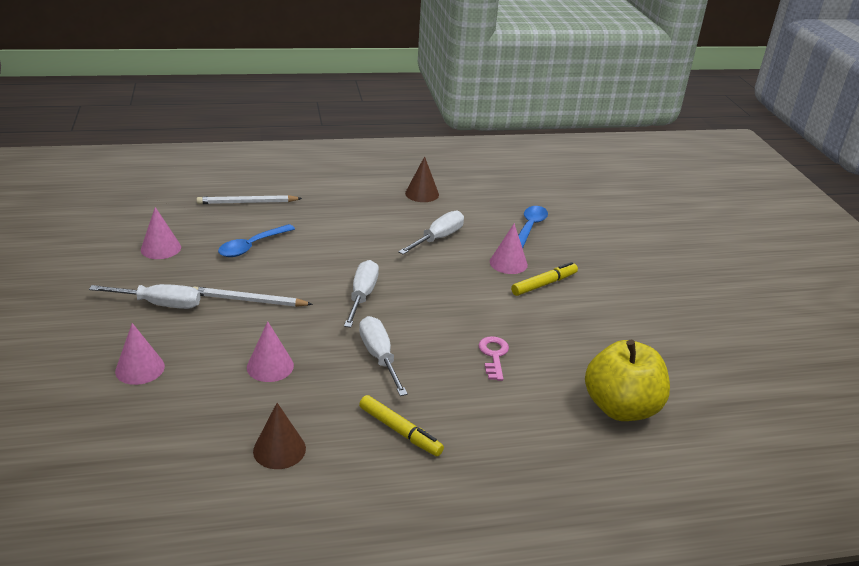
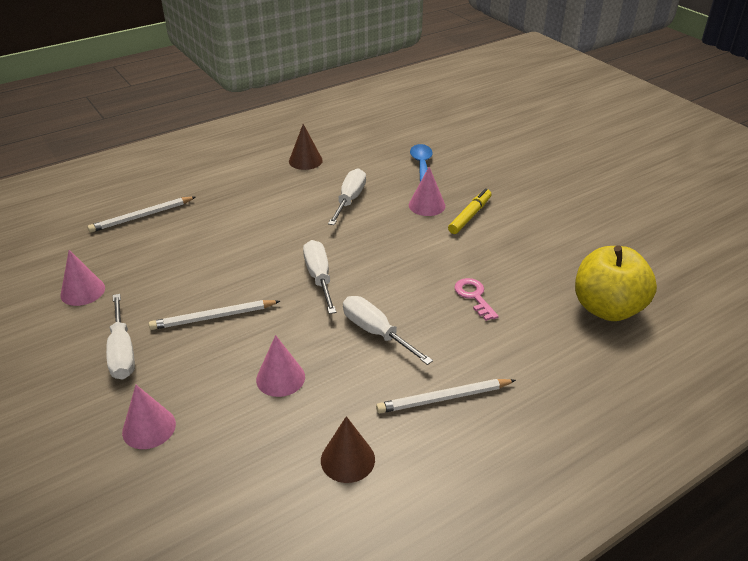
camera: 20 degrees left, 5 degrees up
(159, 304) = (122, 351): white screwdriver -> white screwdriver turned 90 degrees clockwise
(252, 246) = (177, 260): blue spoon -> none
(400, 431) = (444, 398): yellow marker -> white pencil

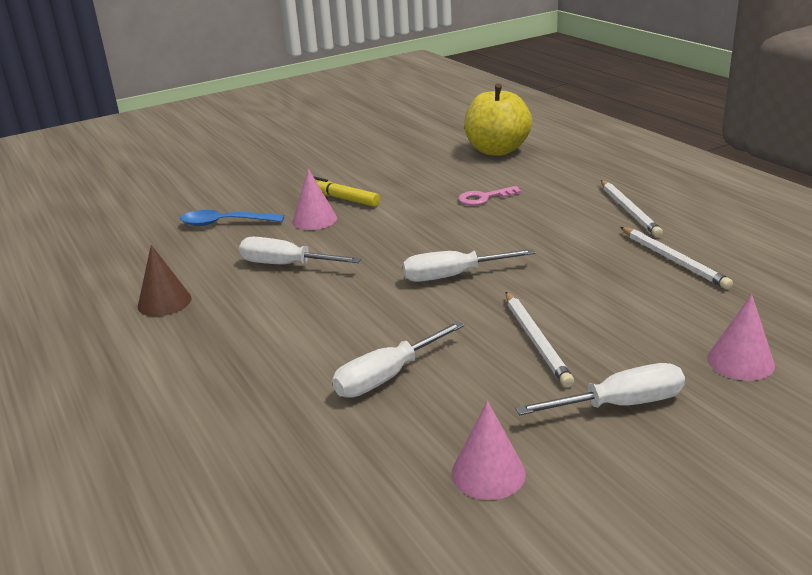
camera: 85 degrees left, 10 degrees down
(142, 216) = (274, 444): white pencil -> white pencil (673, 260)
(280, 378) = (630, 287): pink cone -> none
(347, 459) = (722, 248): brown cone -> none
(376, 332) = (546, 241): white screwdriver -> white screwdriver (387, 376)

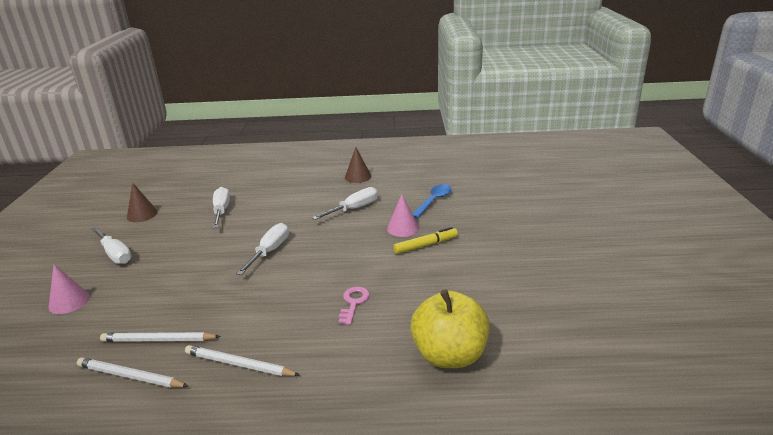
camera: 120 degrees right, 0 degrees up
(488, 473) = (142, 214): pink cone -> brown cone
(536, 340) = (181, 253): white pencil -> white pencil (130, 376)
(619, 405) = (115, 254): white screwdriver -> white screwdriver turned 60 degrees counterclockwise

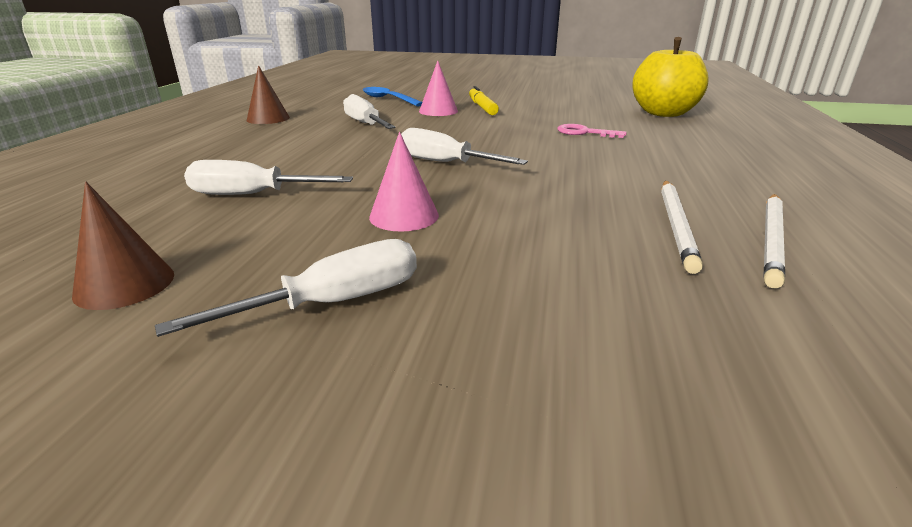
camera: 80 degrees left, 0 degrees up
(69, 302) = (548, 345): pink cone -> pink cone (404, 216)
(239, 364) = (710, 177): white pencil -> none

